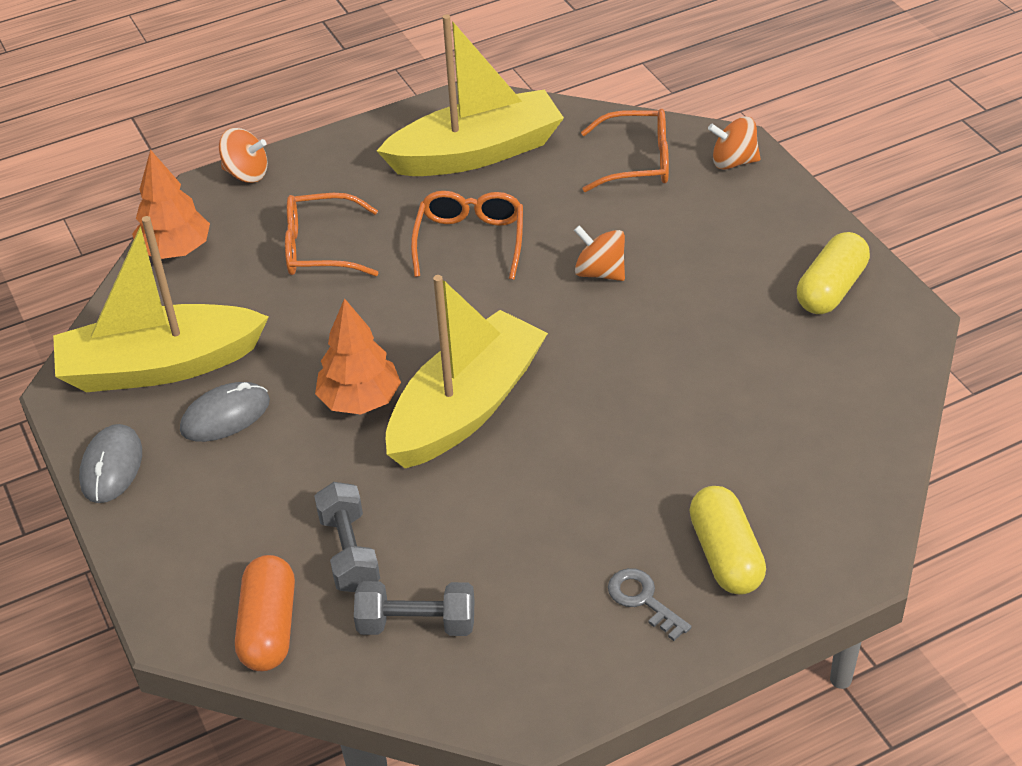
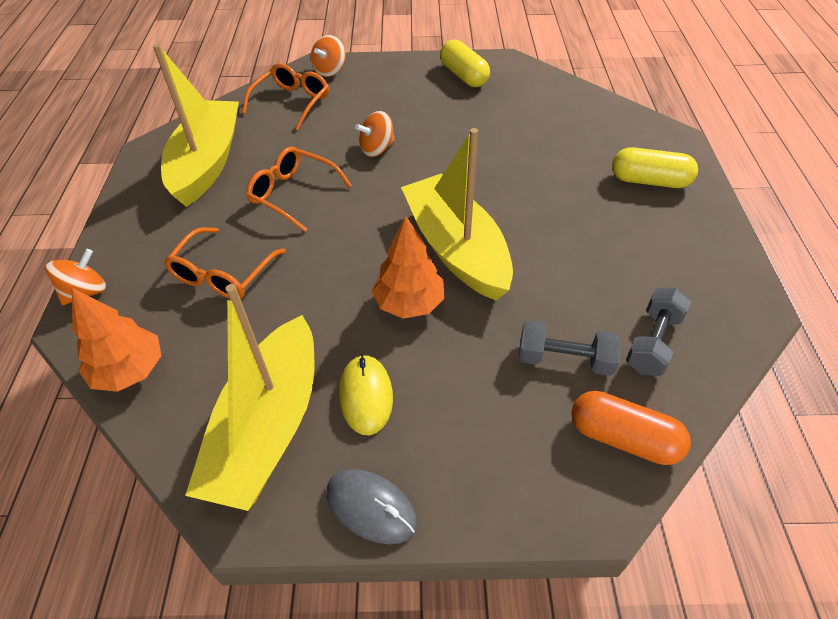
camera: 65 degrees left, 5 degrees up
(225, 416) = (366, 396): grey mouse -> yellow mouse
(643, 600) = (672, 225): grey key -> none

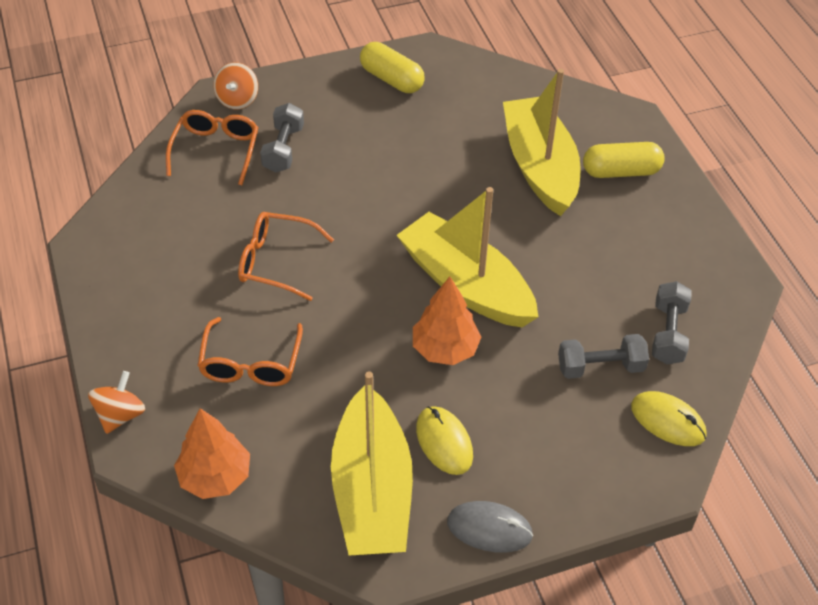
camera: 20 degrees left, 0 degrees up
(207, 163) = (162, 245): yellow boat -> yellow boat (540, 167)
(347, 110) = (283, 149): none -> grey dumbbell
(377, 149) = (338, 190): orange spinning top -> none
(623, 438) = (667, 421): orange capsule -> yellow mouse

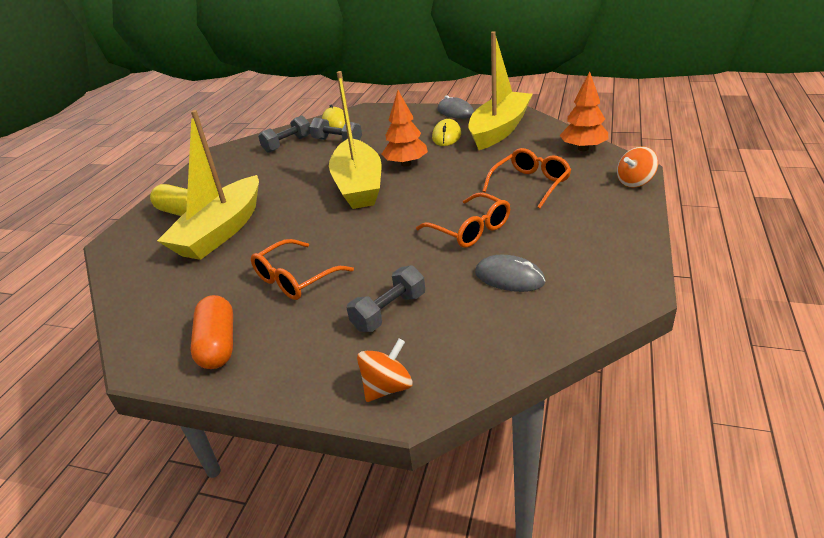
camera: 140 degrees left, 15 degrees down
(202, 218) = (509, 277): none -> grey mouse
(216, 150) = (454, 335): orange glasses -> orange glasses (295, 279)
(391, 79) = (218, 344): yellow capsule -> orange capsule

